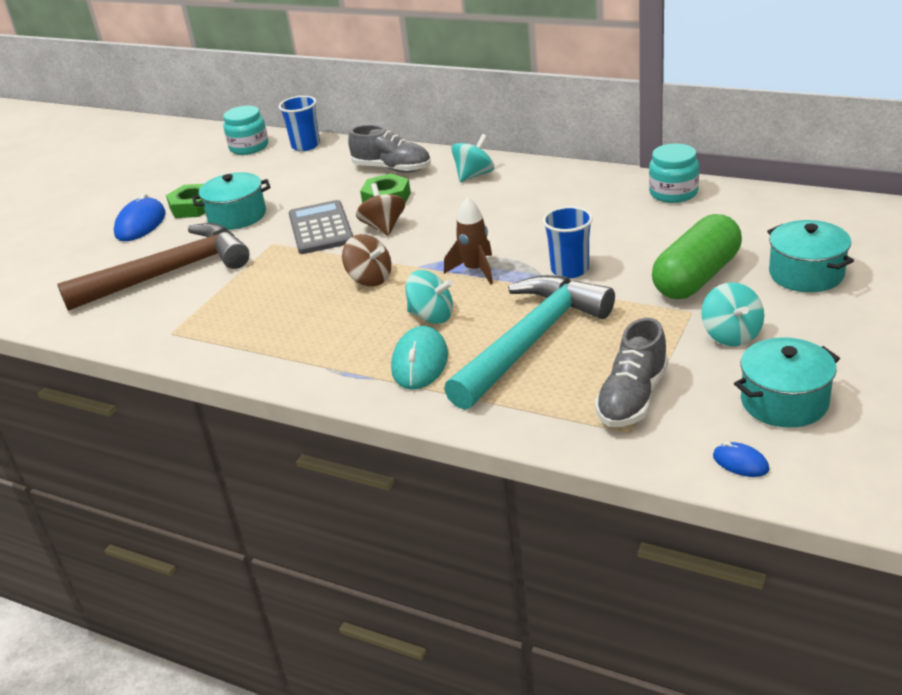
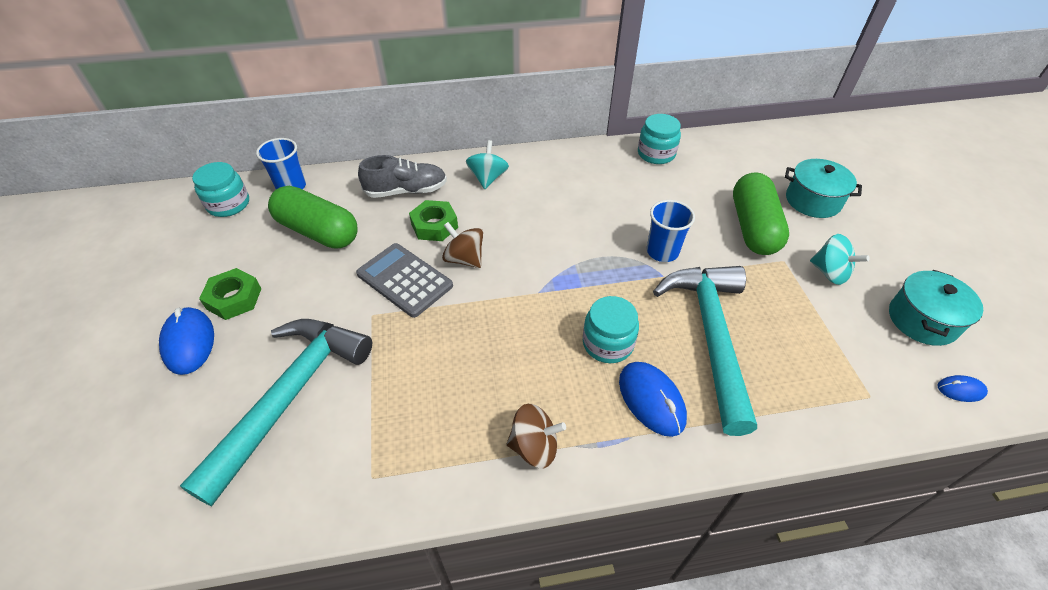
camera: 40 degrees left, 15 degrees up
(169, 273) = (290, 396): brown hammer -> turquoise hammer
(237, 216) = (299, 294): turquoise pot -> none
(293, 180) = (318, 231): none -> green capsule
(370, 279) = (511, 322): brown spinning top -> brown spinning top (534, 446)
(420, 362) = (651, 400): turquoise mouse -> blue mouse
(431, 316) = (608, 343): turquoise spinning top -> turquoise jar
(475, 270) = (591, 279): brown rocket -> none
(632, 398) = (836, 362): grey shoe -> none

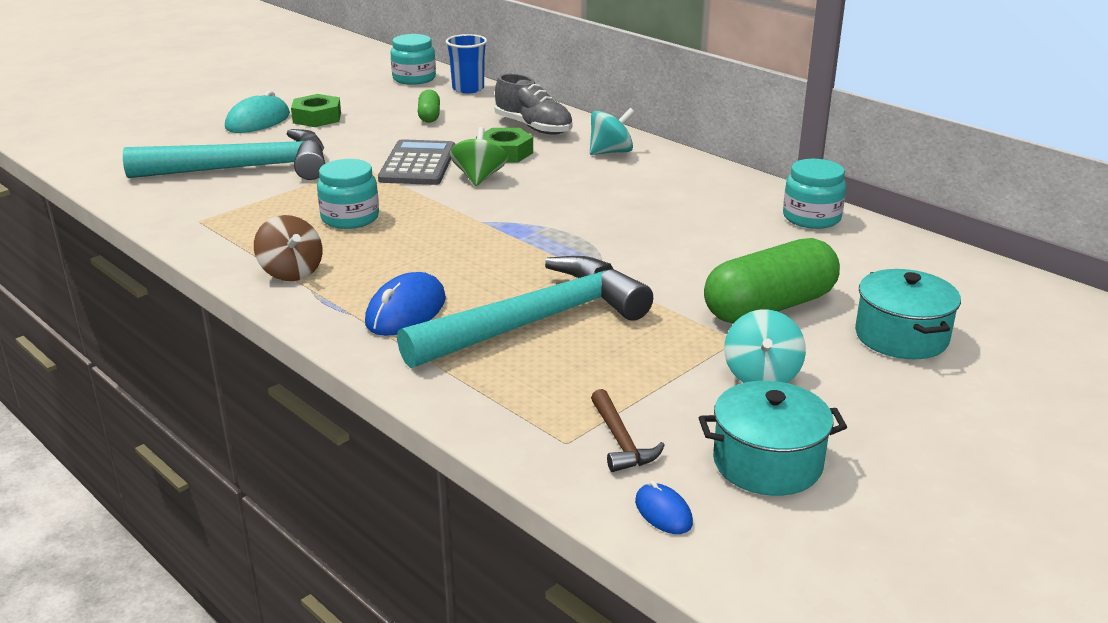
camera: 55 degrees right, 20 degrees down
(189, 342) = (258, 121): blue mouse -> turquoise mouse
(318, 231) = (429, 116): green capsule -> green capsule, size x0.50
(464, 259) = (479, 178): brown spinning top -> green spinning top
(608, 343) = (455, 271): turquoise jar -> turquoise jar (350, 218)
(662, 251) = (635, 264): blue cup -> none
(878, 370) = (621, 441): none -> brown hammer

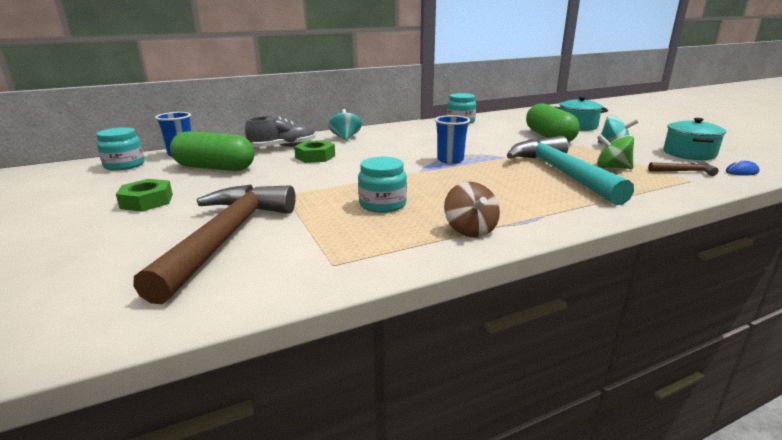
camera: 70 degrees left, 5 degrees down
(244, 169) = (226, 237): turquoise hammer -> brown hammer
(258, 121) = (106, 225): turquoise mouse -> none
(291, 272) = (470, 230): brown spinning top -> brown spinning top turned 90 degrees clockwise
(406, 311) = (544, 200): blue mouse -> none
(418, 164) = (304, 178): grey calculator -> none
(429, 116) = (215, 168): green capsule -> green capsule, size x2.01
(479, 178) = (349, 166): green spinning top -> green spinning top (612, 167)
(549, 235) = (450, 160): none -> blue cup

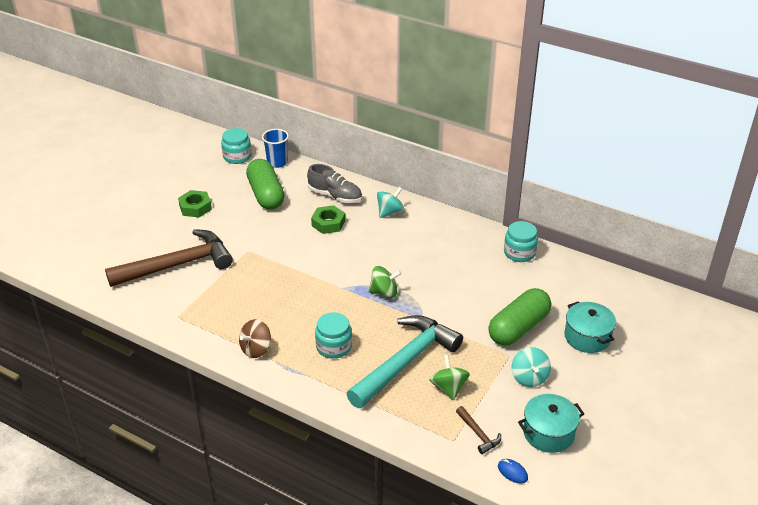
camera: 55 degrees right, 15 degrees up
(382, 204) = (265, 298): turquoise jar -> turquoise jar (334, 347)
(450, 160) = (384, 292): blue cup -> green spinning top

